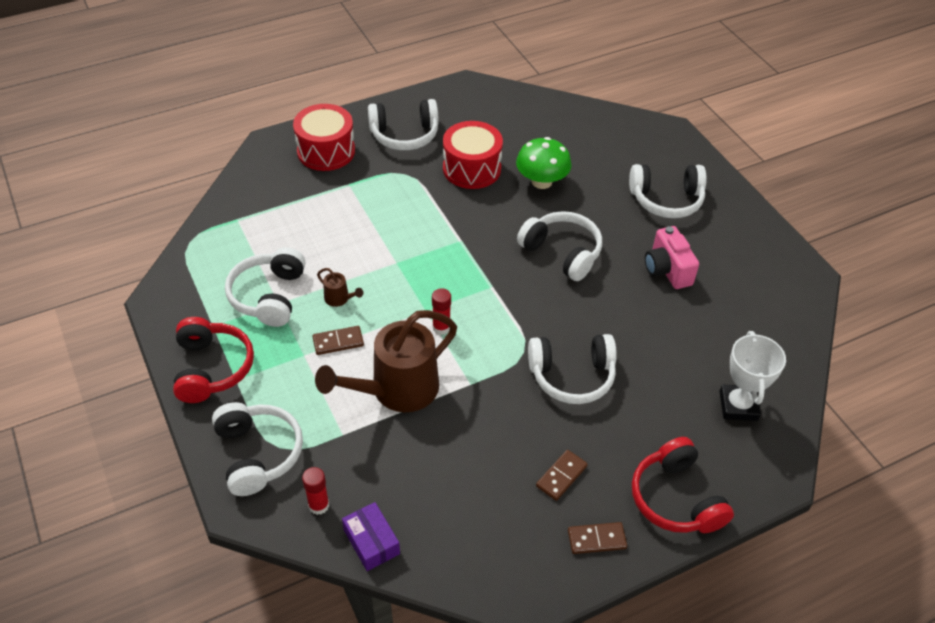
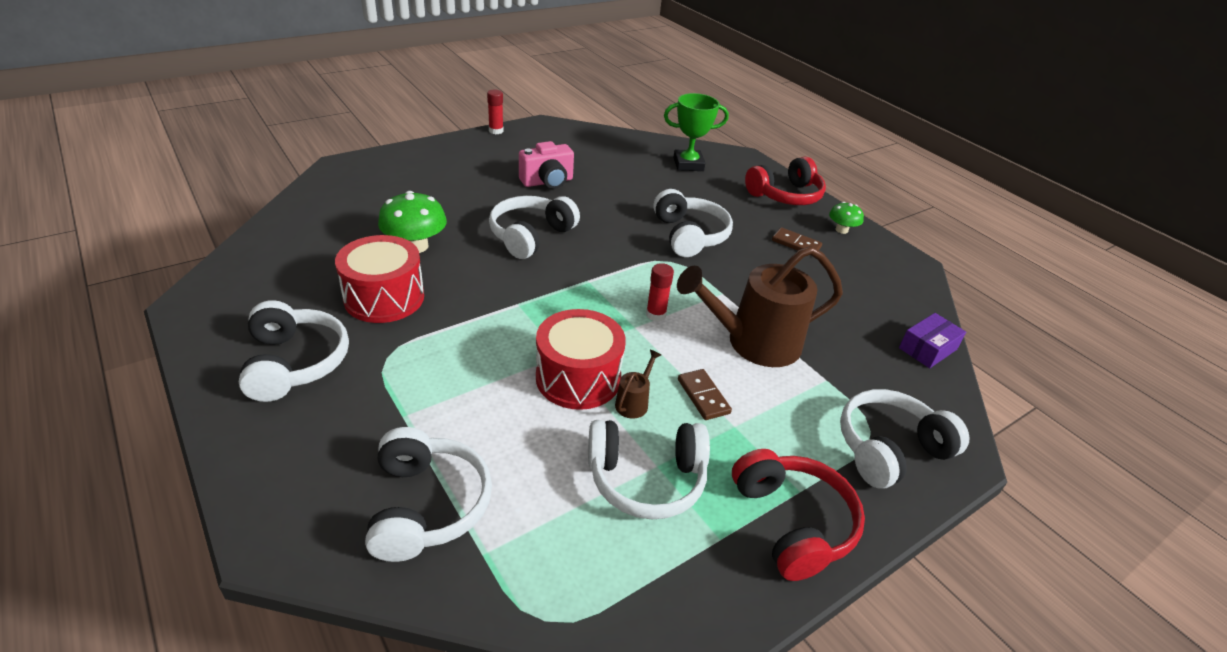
camera: 100 degrees left, 10 degrees down
(212, 368) = (792, 523): red headphones -> red headphones turned 90 degrees clockwise
(318, 505) = (916, 389): red glue stick -> red glue stick (496, 131)
(326, 151) = (315, 452): red drum -> red drum (578, 378)
(396, 391) = (753, 343): brown watering can -> brown watering can turned 120 degrees clockwise
(596, 539) = (841, 230): brown domino -> green mushroom
(666, 200) = (451, 175): white headphones -> white headphones (427, 505)
(738, 406) = (688, 164): white trophy -> green trophy

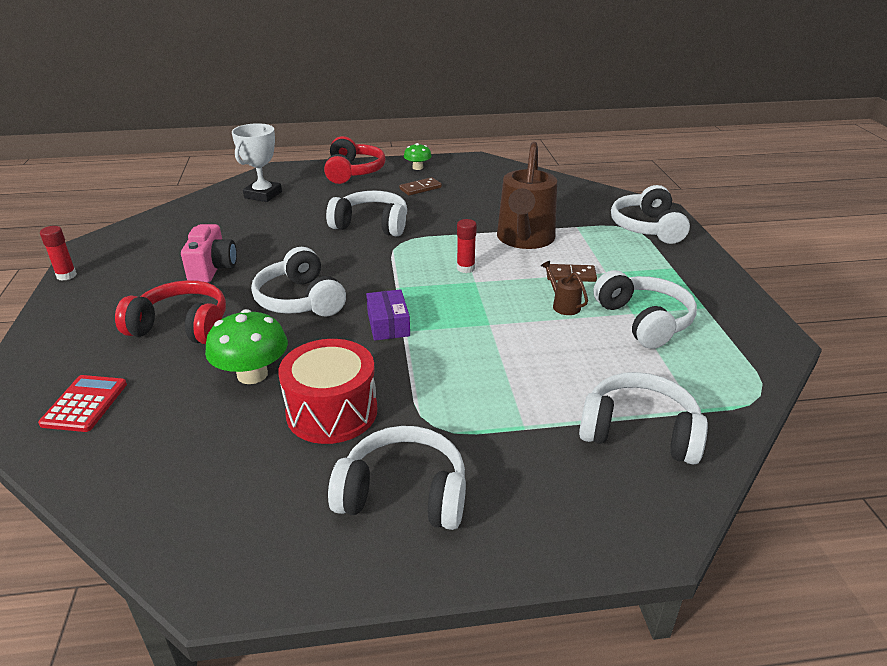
camera: 60 degrees left, 5 degrees down
(353, 192) = (84, 404): none -> red calculator
(578, 378) = (522, 323): red drum -> none
(646, 479) = (644, 321): white headphones -> white headphones turned 45 degrees counterclockwise
(688, 164) = (263, 195): green trophy -> white trophy
(792, 523) = (697, 278): red headphones -> red headphones (182, 326)
(927, 349) = (564, 185): purple box -> purple box (388, 324)

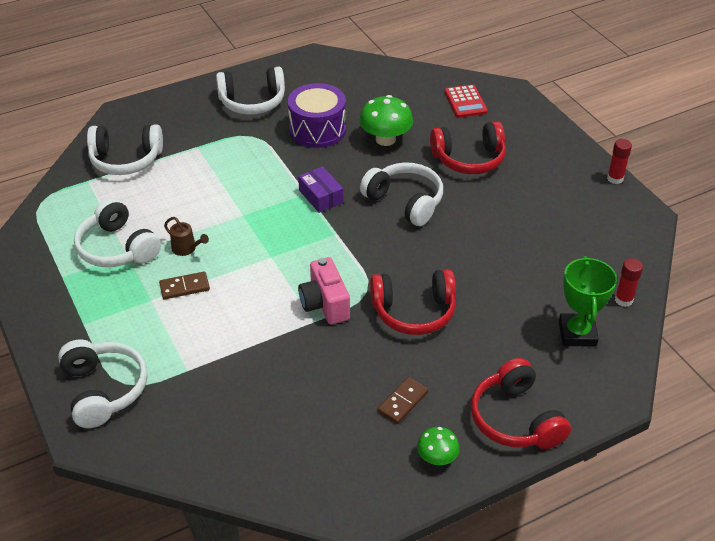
camera: 160 degrees right, 10 degrees up
(213, 269) = (507, 214): pink camera -> pink camera (325, 304)
(263, 195) = (577, 333): white trophy -> green trophy
(332, 412) = (317, 130): red drum -> purple drum
(371, 225) = (414, 312): white headphones -> red headphones
(465, 268) = (286, 271): red glue stick -> red glue stick (623, 300)
(524, 240) = (240, 329): brown watering can -> none

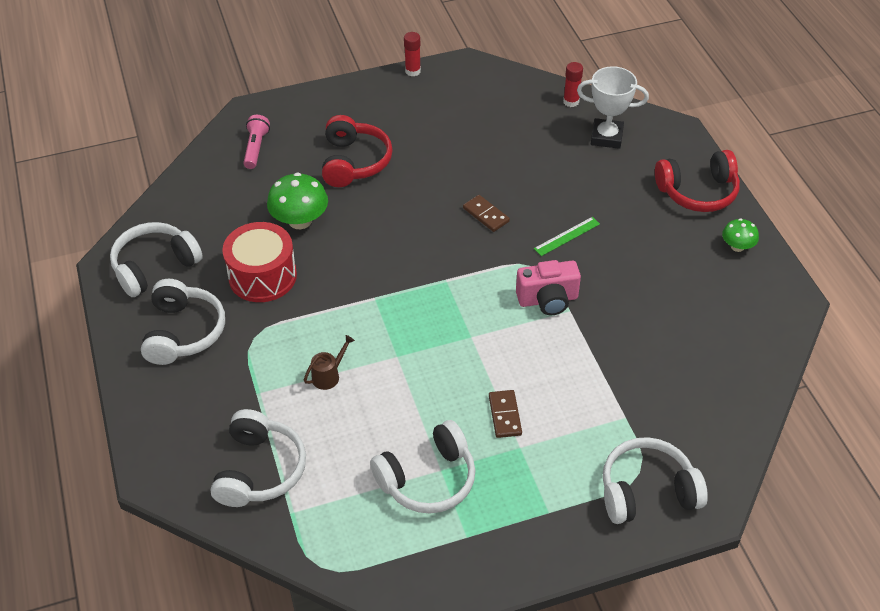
camera: 80 degrees left, 5 degrees up
(187, 249) = (443, 411): brown watering can -> brown watering can (329, 375)
(317, 130) = (262, 276): purple drum -> red drum
(321, 196) = (383, 286): purple box -> none
(402, 402) = (676, 259): brown domino -> brown domino (486, 215)
(405, 201) = (408, 220): white headphones -> white headphones (154, 266)
(414, 312) = (567, 236): red headphones -> green ruler
(465, 102) = (256, 148): red calculator -> pink flashlight
(577, 333) = (606, 137): green trophy -> white trophy

